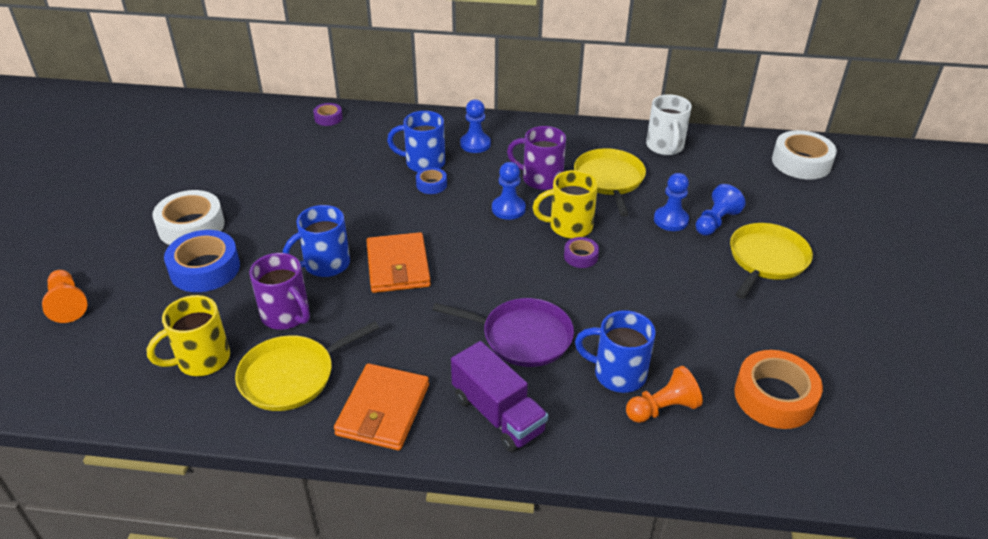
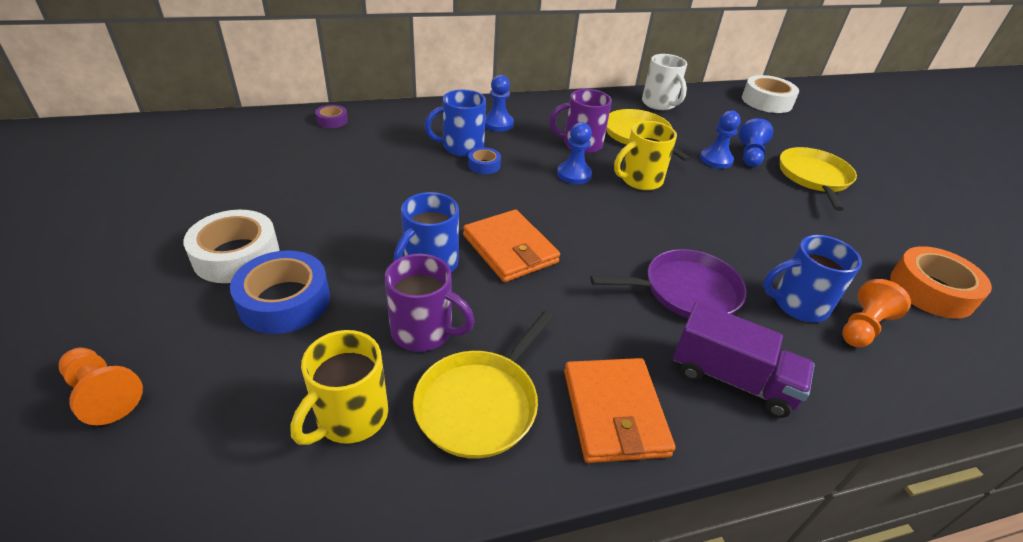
camera: 25 degrees left, 0 degrees up
(580, 256) = (672, 204): purple tape -> none

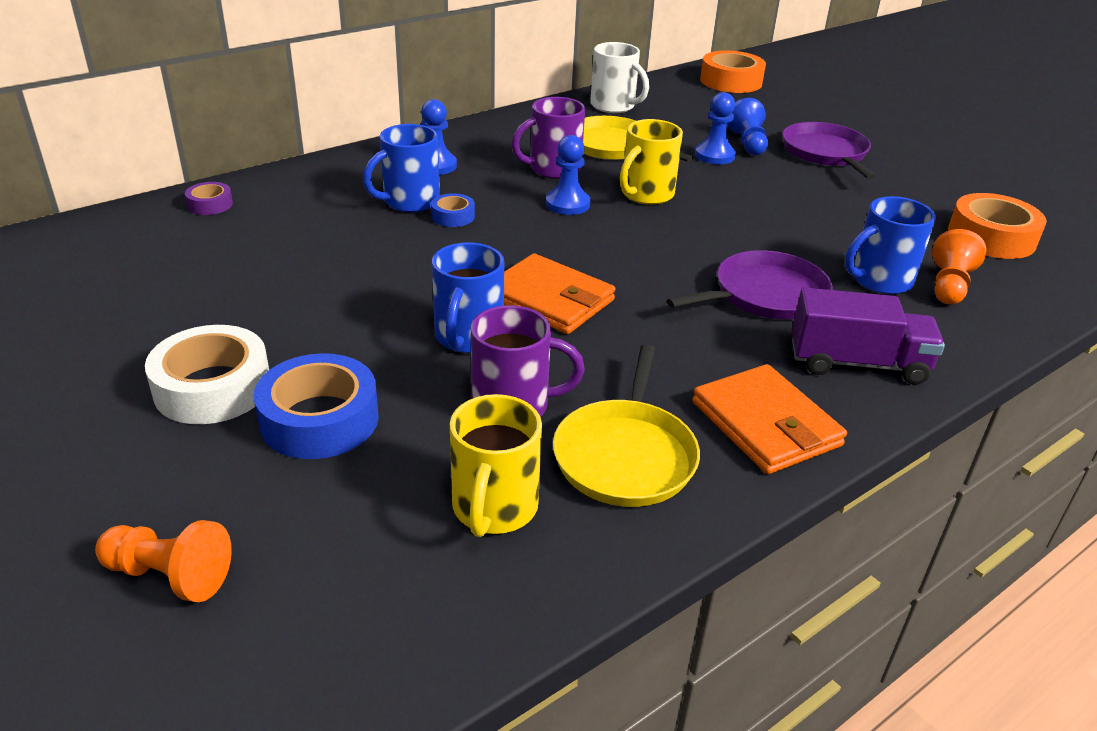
camera: 20 degrees left, 5 degrees down
(766, 101) = (731, 81): white tape -> orange tape
(814, 177) = (825, 153): yellow pan -> purple pan

